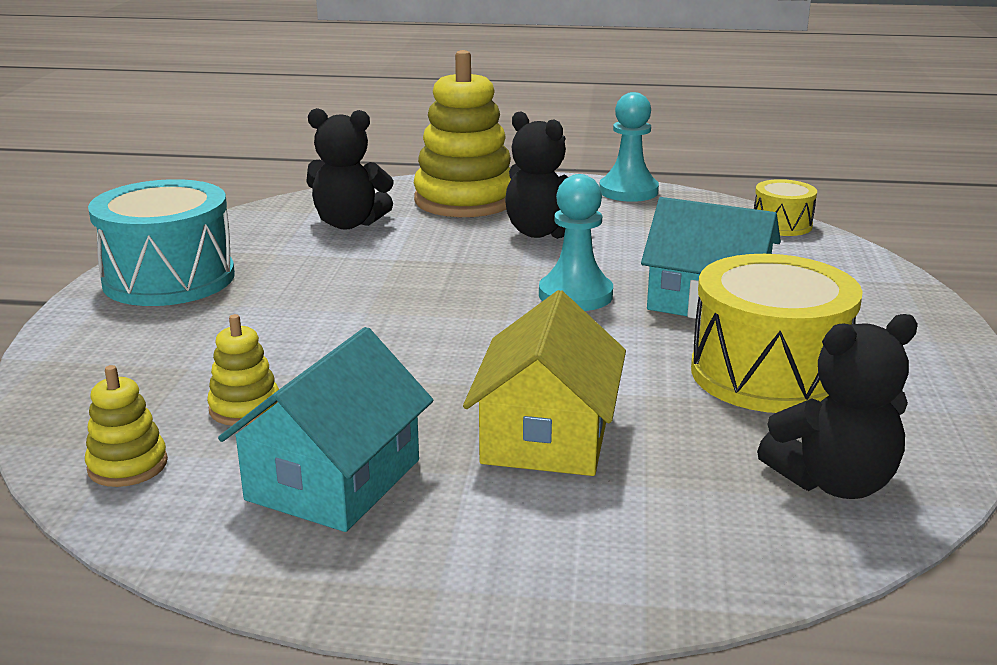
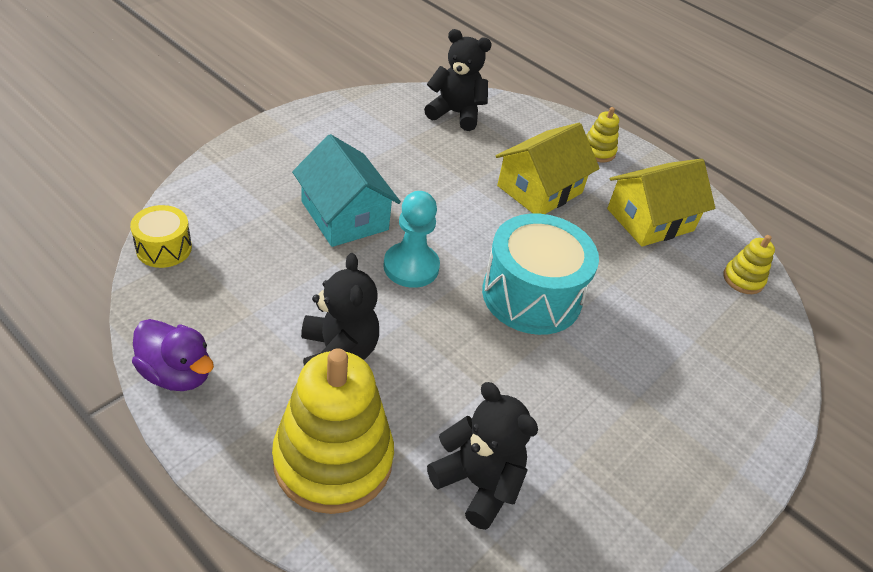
camera: 150 degrees left, 20 degrees up
(169, 279) = (681, 473): turquoise drum -> turquoise drum (531, 295)
(245, 408) = (673, 286): yellow stacking toy -> yellow stacking toy (597, 151)
(334, 480) = (650, 220): turquoise house -> yellow house
(628, 191) = (177, 373): turquoise pawn -> purple duck
(768, 374) = (398, 160): yellow drum -> none

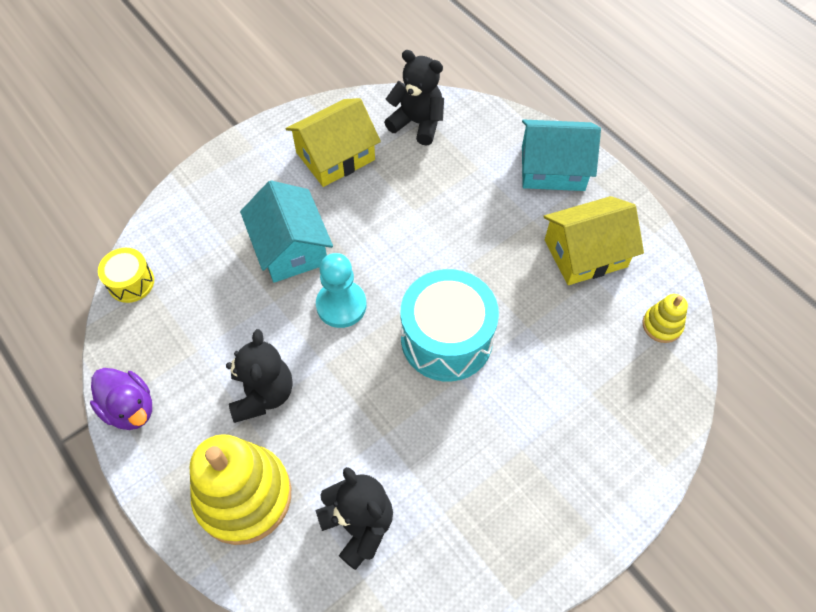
camera: 15 degrees right, 15 degrees up
(539, 189) = (482, 216): yellow house -> yellow house (335, 156)
(597, 151) = (552, 168): yellow stacking toy -> turquoise house

